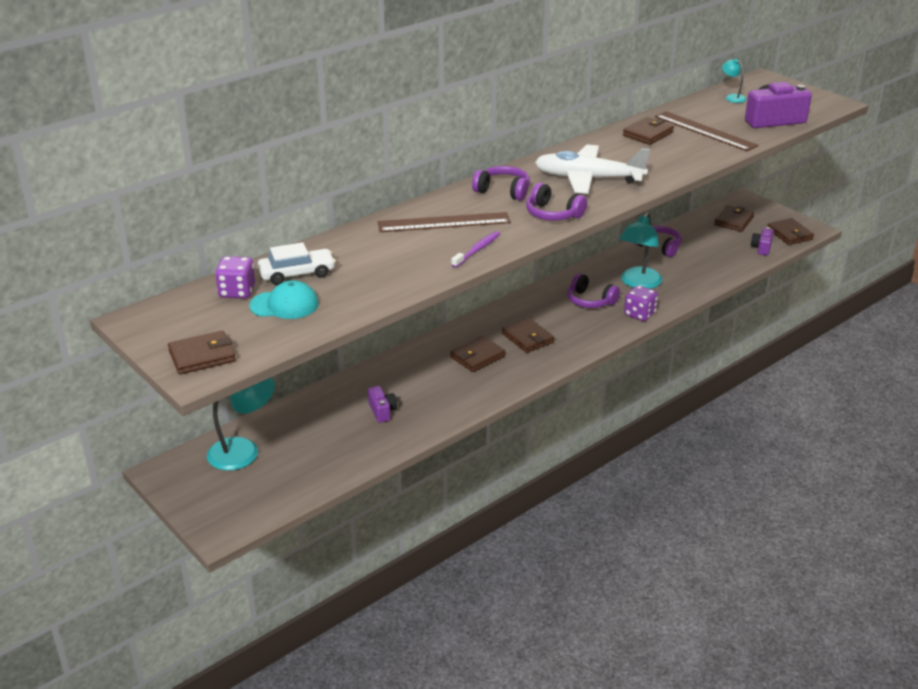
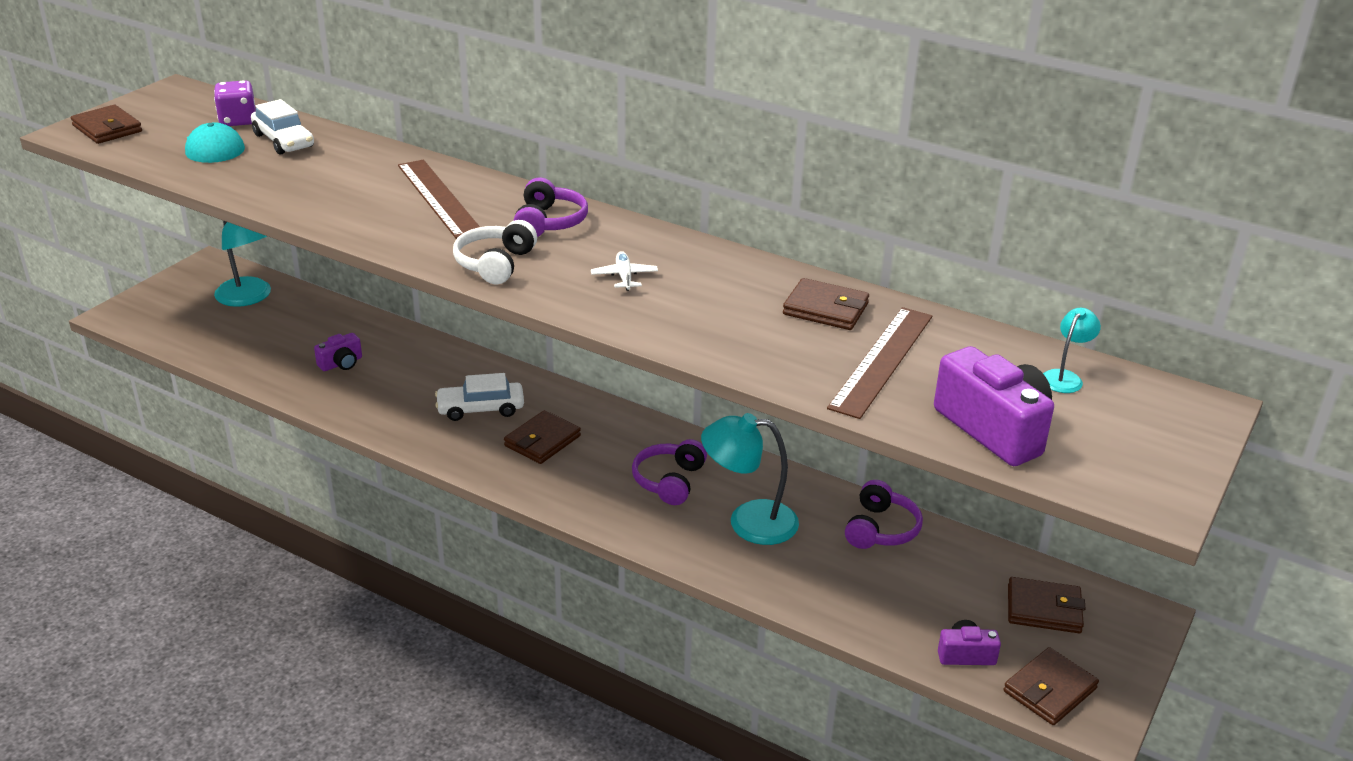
camera: 70 degrees right, 0 degrees up
(477, 250) = (371, 227): purple toothbrush -> none
(477, 357) = (480, 409): brown wallet -> white car
(553, 214) = (495, 264): purple headphones -> white headphones
(588, 179) = (624, 277): white plane -> white plane, size x0.40
(639, 314) = (655, 534): purple dice -> none

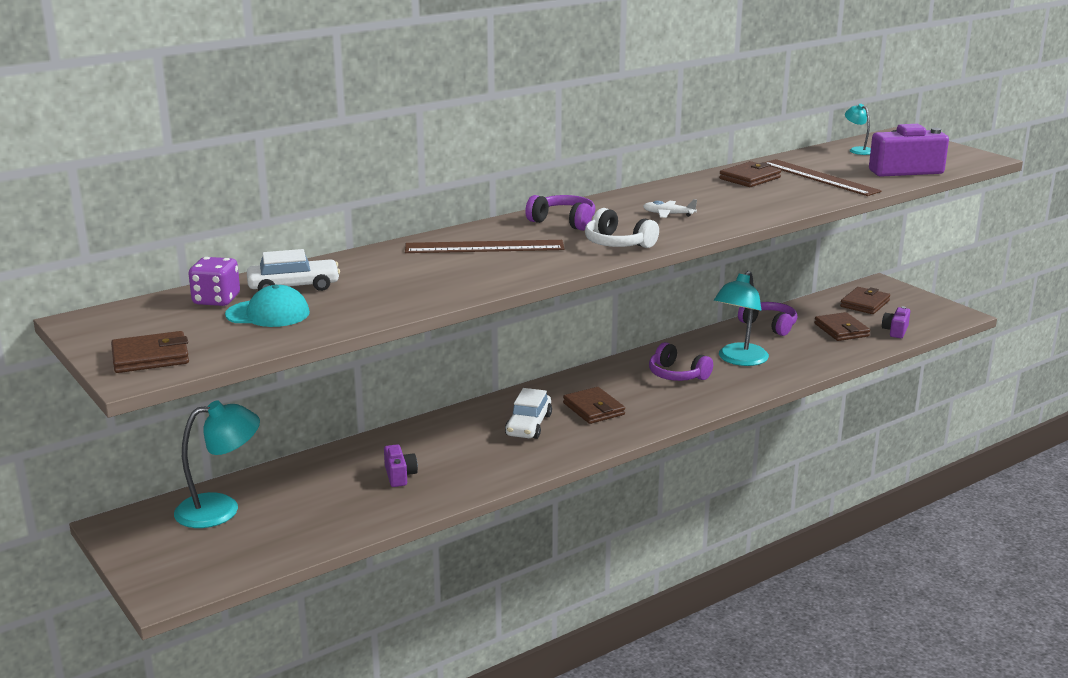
camera: 65 degrees left, 10 degrees down
(1049, 690) = (932, 319): brown wallet -> brown wallet (841, 330)

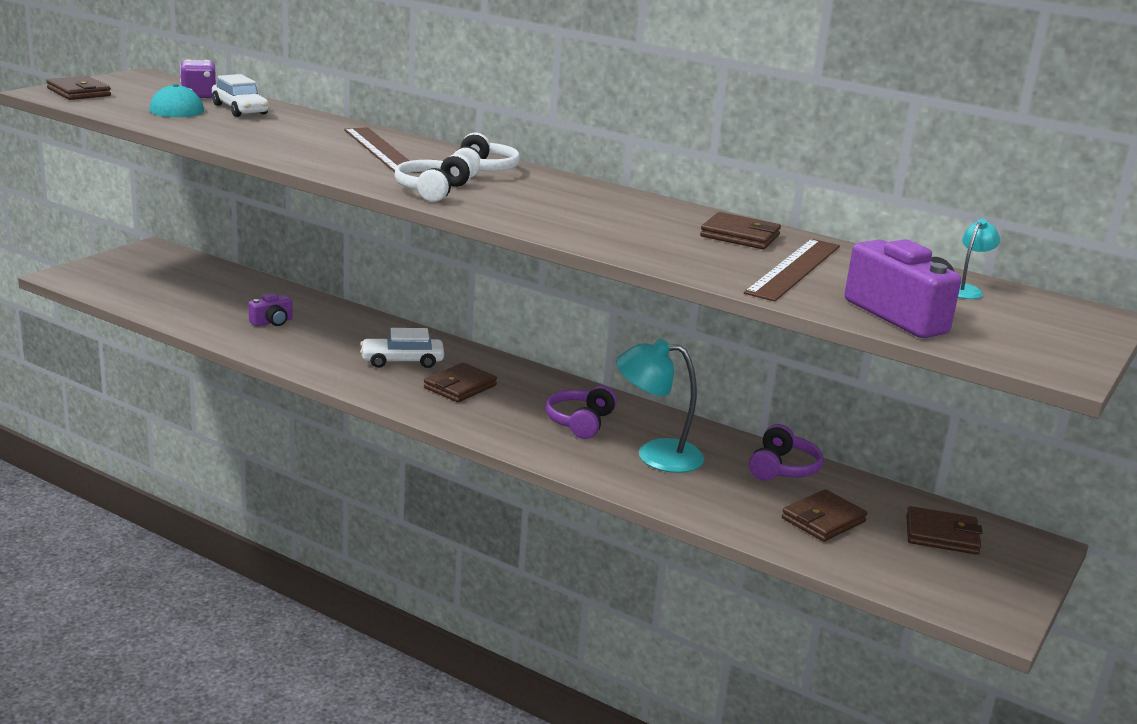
camera: 65 degrees right, 0 degrees up
(221, 509) = (189, 272): turquoise lamp -> none
(563, 222) = (483, 170): purple headphones -> white headphones
(668, 214) = (552, 205): white plane -> none
(895, 331) = (867, 563): purple camera -> none

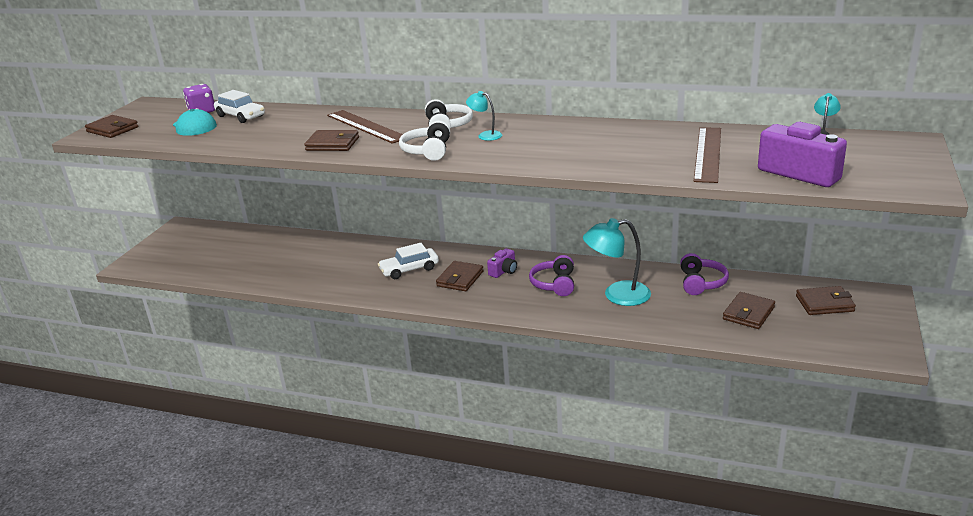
camera: 10 degrees left, 5 degrees up
(272, 322) = (301, 263): purple camera -> purple camera (504, 271)
(521, 189) = (485, 135): none -> turquoise lamp
(740, 236) = (654, 136): brown wallet -> brown wallet (333, 144)

